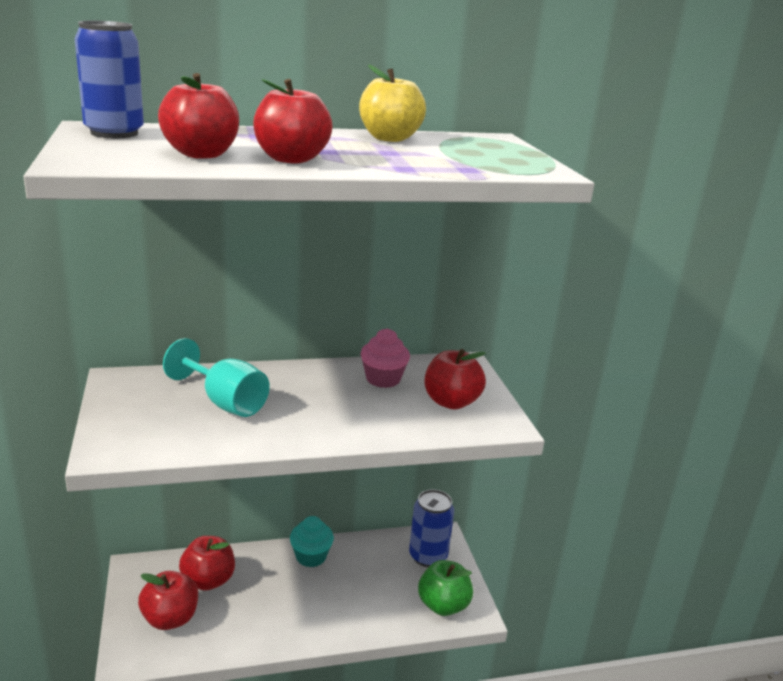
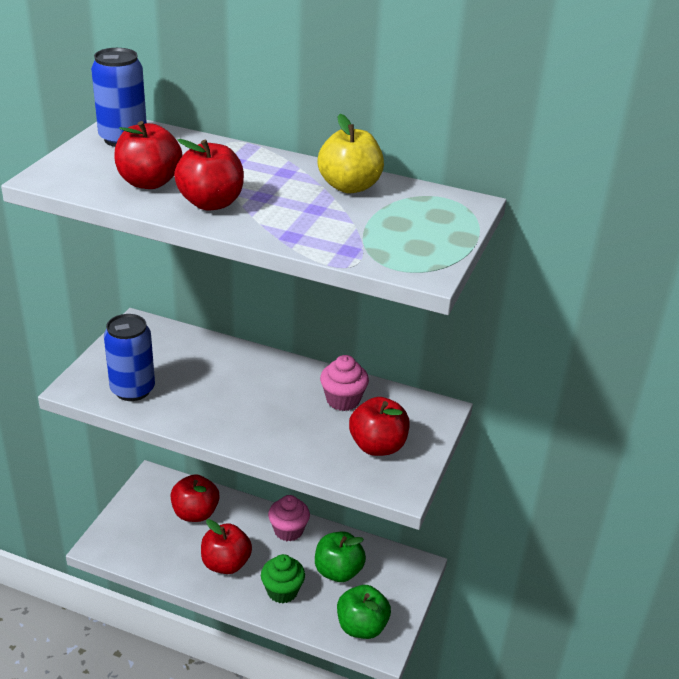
camera: 35 degrees right, 10 degrees up
(170, 618) = (147, 530): red apple -> red apple (226, 564)
(225, 402) = (193, 375): turquoise goblet -> none
(311, 556) = (288, 530): turquoise cupcake -> pink cupcake
(351, 610) = (282, 591): none -> green cupcake
(383, 570) = (338, 571): none -> green apple
(428, 556) = (388, 578): blue can -> blue can (132, 390)

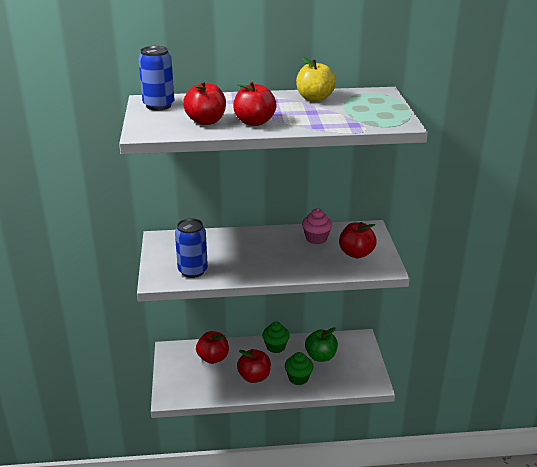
camera: 25 degrees left, 5 degrees down
(288, 530) = (275, 347): pink cupcake -> green cupcake
(362, 626) = (356, 378): green apple -> none

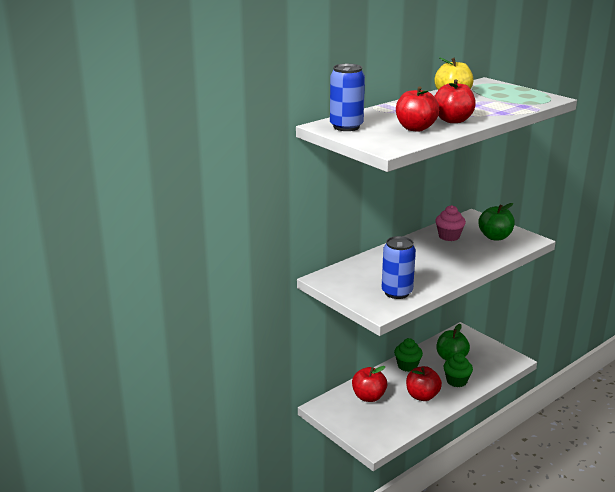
camera: 35 degrees left, 5 degrees down
(356, 253) = (495, 237): red apple -> green apple

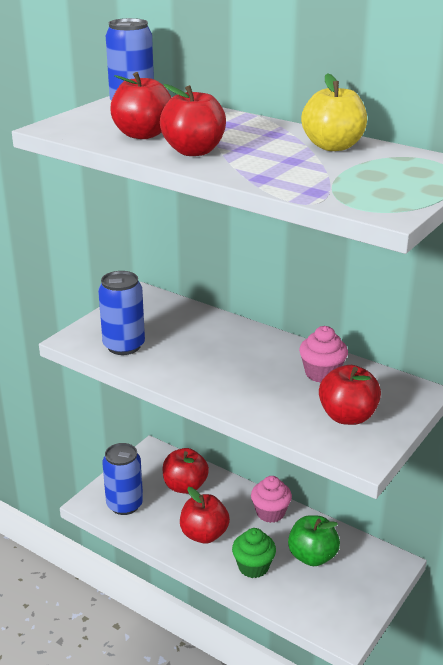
camera: 75 degrees right, 5 degrees up
(381, 428) = (125, 505): none -> blue can
(407, 366) = (270, 513): green cupcake -> pink cupcake
(495, 237) = (347, 416): green apple -> red apple

